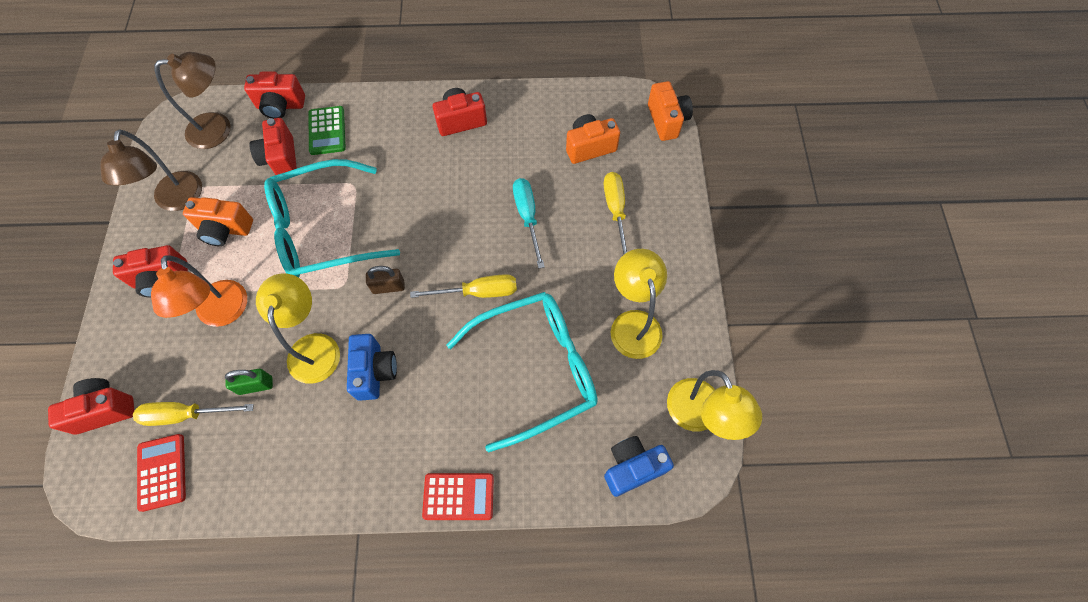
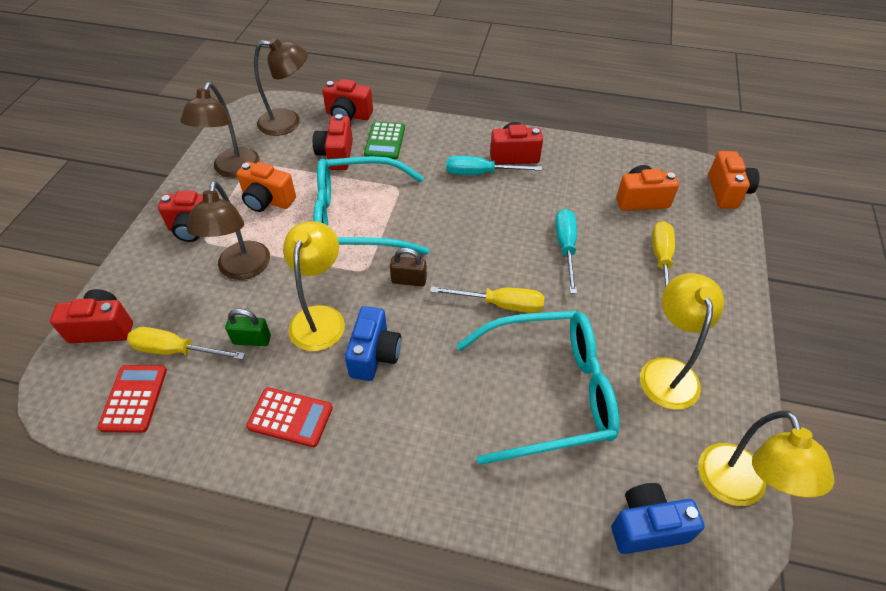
camera: 15 degrees right, 15 degrees down
(223, 314) = (242, 269): orange lamp -> brown lamp
(432, 149) = (481, 173): none -> turquoise screwdriver
(458, 496) = (434, 504): red calculator -> red calculator (290, 417)

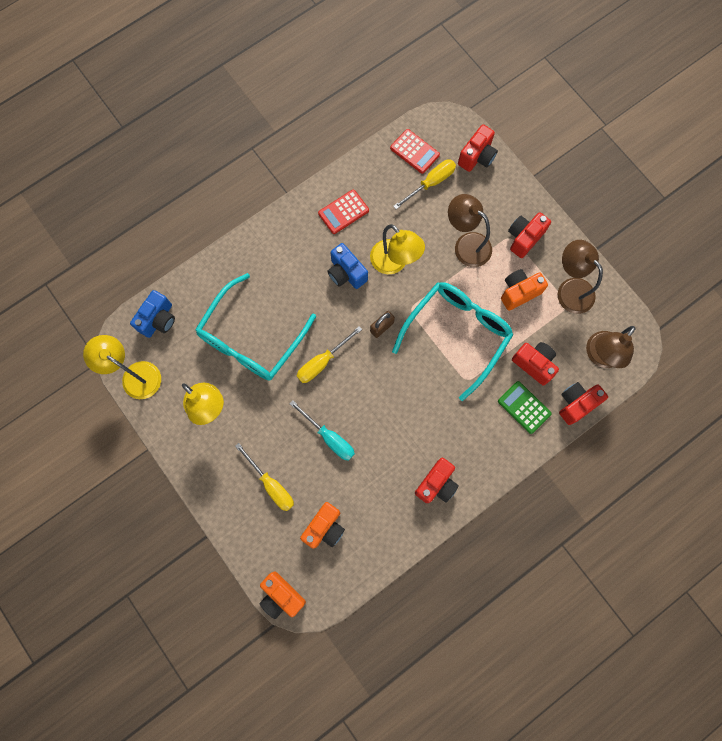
camera: 130 degrees right, 25 degrees up
(252, 340) = (407, 221): green padlock -> none
(481, 173) = (437, 445): turquoise screwdriver -> none

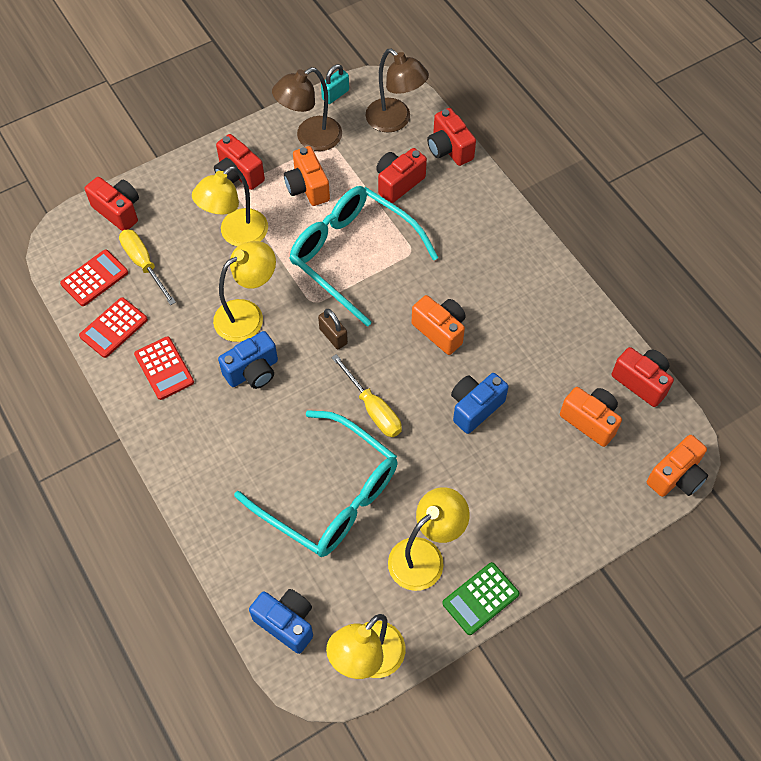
camera: 85 degrees left, 15 degrees down
(271, 485) = (534, 481): yellow screwdriver -> none
(329, 437) = (475, 407): turquoise screwdriver -> blue camera
(373, 172) = (114, 328): none -> red calculator
(395, 407) = (440, 330): none -> orange camera
(436, 484) = (538, 295): red camera -> red camera (641, 381)
(466, 244) = (236, 234): brown lamp -> yellow lamp
(524, 407) = (450, 198): green calculator -> green calculator (480, 598)
(620, 304) = (335, 94): none -> turquoise padlock

